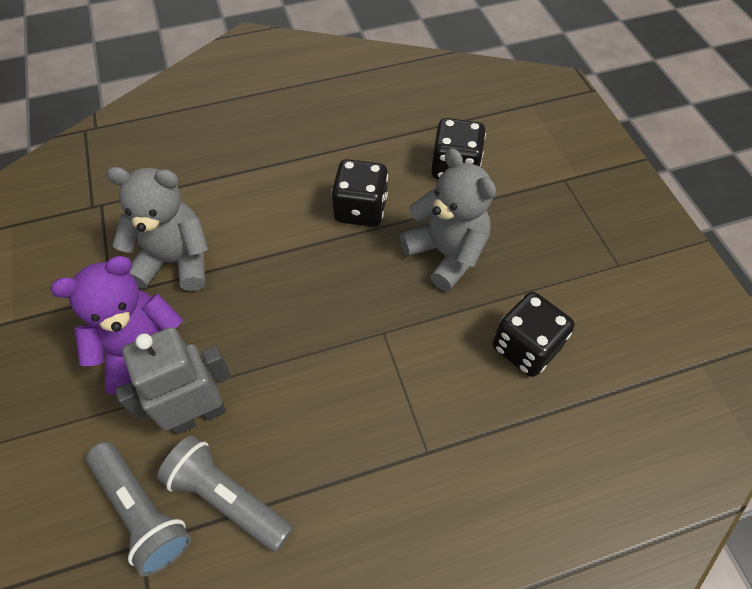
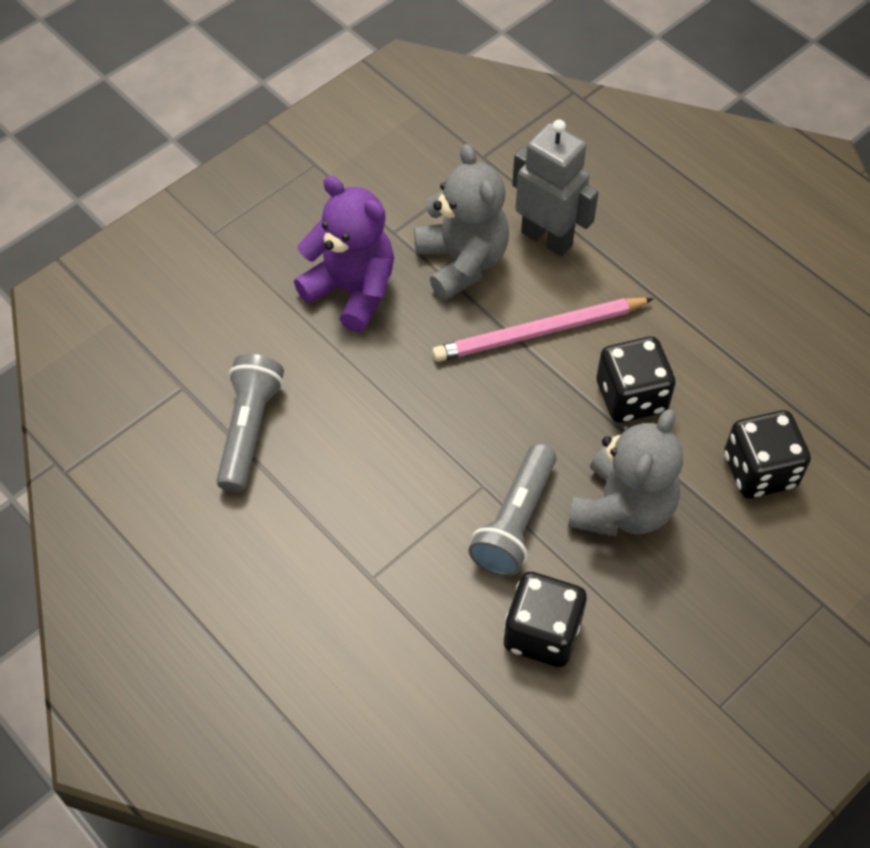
camera: 65 degrees right, 0 degrees up
(142, 511) = (209, 372): grey flashlight -> grey flashlight (515, 521)
(198, 414) = (313, 367): grey robot -> grey robot (547, 238)
(273, 239) = (539, 332): none -> pink pencil

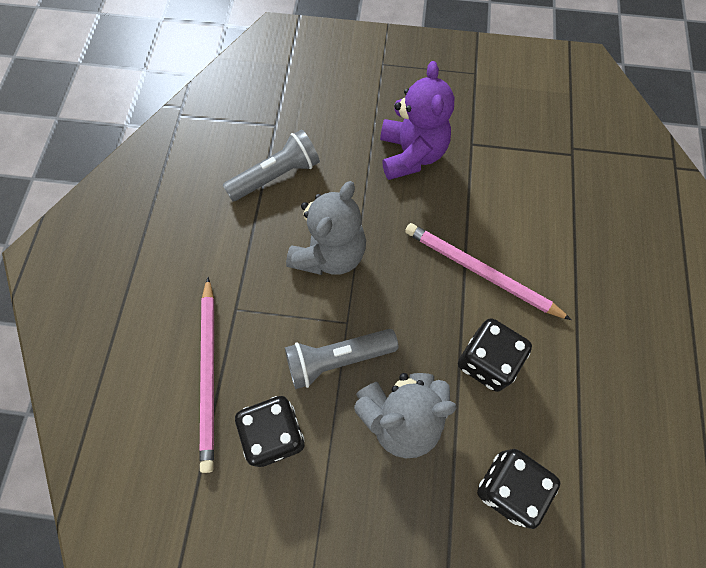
camera: 50 degrees right, 10 degrees up
(423, 652) = (209, 374): none -> pink pencil
(462, 262) = (487, 193): grey teddy bear -> grey teddy bear (329, 254)
(547, 238) = (552, 225): grey robot -> none

